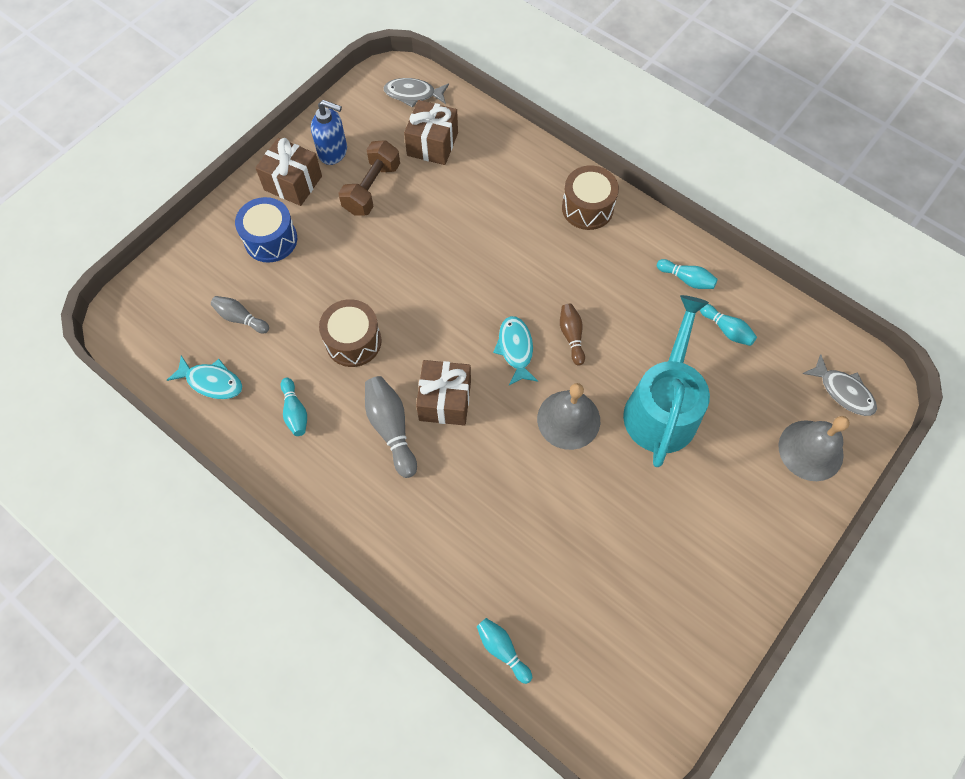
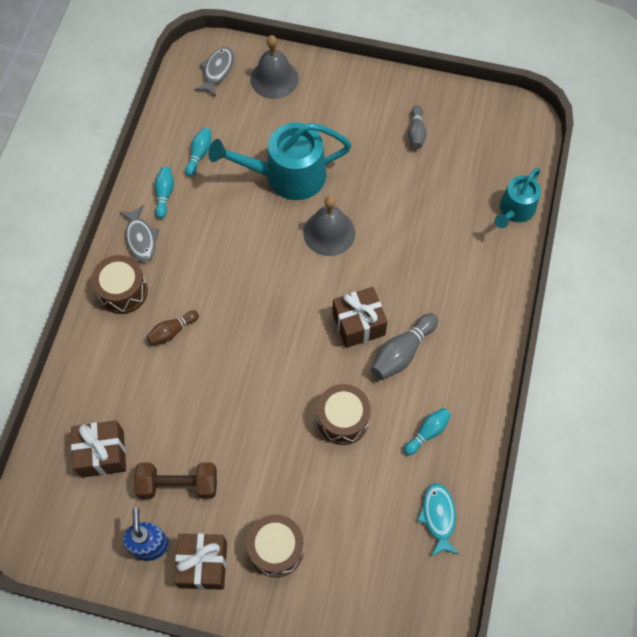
camera: 115 degrees left, 0 degrees up
(240, 318) = (368, 528): grey bowling pin -> grey bowling pin (416, 132)
(271, 239) = (276, 549): blue drum -> brown drum
(413, 94) = (45, 503): grey fish -> grey fish (141, 238)
(502, 649) = (515, 210): turquoise bowling pin -> turquoise watering can
(515, 349) = (288, 292): turquoise fish -> none
(571, 336) = (256, 257): brown bowling pin -> brown bowling pin (172, 331)

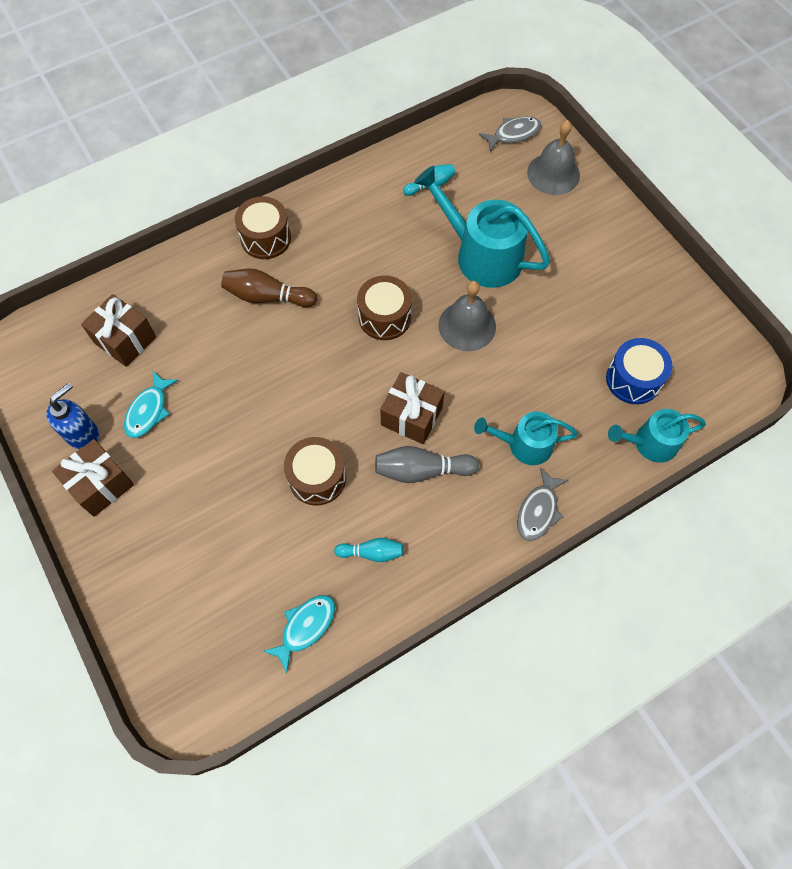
camera: 45 degrees right, 0 degrees up
(141, 238) = (320, 211): grey fish -> grey fish (538, 511)
(164, 195) = (372, 194): turquoise bowling pin -> none
(172, 331) = (267, 297): brown bowling pin -> brown bowling pin, size x1.58
(178, 485) = (149, 410): brown dumbbell -> turquoise fish
(276, 549) = (161, 525): brown drum -> brown drum (384, 317)
(416, 132) = (630, 308): grey bowling pin -> none
(445, 278) = (524, 444): none -> turquoise watering can
(465, 178) = (633, 379): none -> blue drum

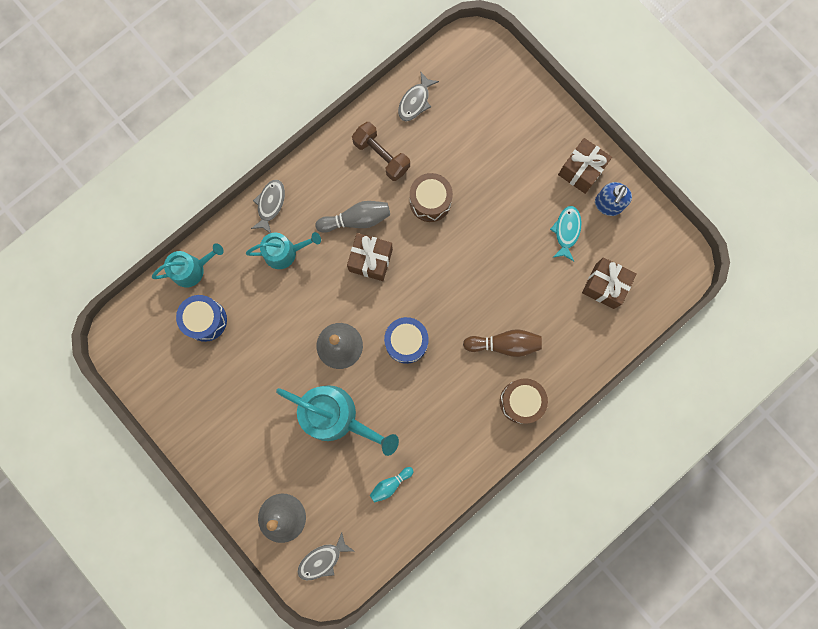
camera: 170 degrees right, 15 degrees up
(305, 627) = (415, 101): turquoise fish -> grey fish
(371, 552) = (381, 156): turquoise bowling pin -> brown dumbbell
(384, 317) = (406, 342): brown drum -> blue drum

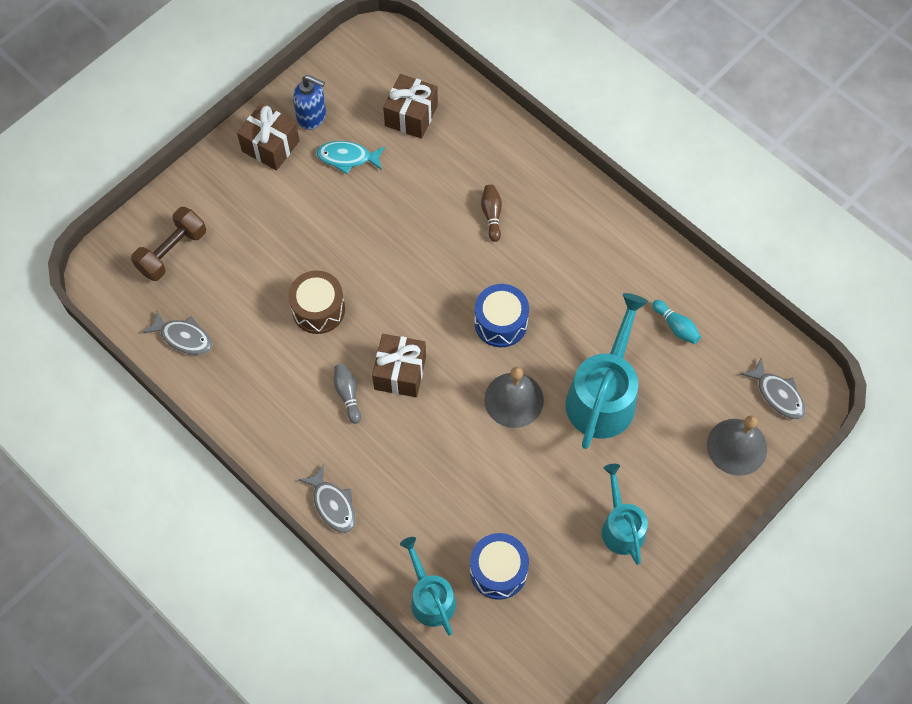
camera: 95 degrees left, 15 degrees down
(270, 204) = (333, 504): grey fish -> grey fish turned 135 degrees counterclockwise
(284, 252) = (397, 479): turquoise watering can -> turquoise watering can (621, 527)
(356, 220) = (347, 394): grey bowling pin -> grey bowling pin, size x0.63
(381, 156) = (260, 372): brown dumbbell -> brown dumbbell (172, 251)
(504, 344) = (492, 215): brown bowling pin -> brown bowling pin, size x0.63
(521, 401) = (557, 194): brown drum -> none

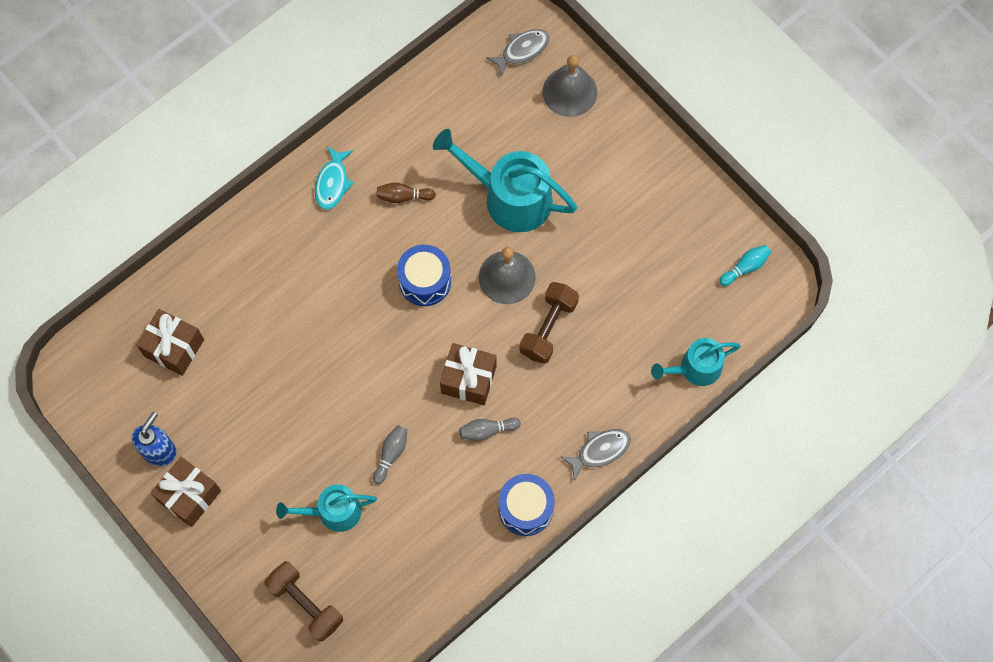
camera: 85 degrees left, 5 degrees up
(183, 337) = (408, 592): grey fish -> none
(318, 309) = (391, 454): brown drum -> grey bowling pin
(347, 158) = (216, 416): turquoise fish -> turquoise fish (332, 183)
(462, 444) = (548, 328): none -> brown dumbbell
(492, 215) = (304, 278): brown bowling pin -> brown bowling pin (403, 196)
(498, 571) = (673, 307): blue drum -> blue drum (525, 508)
(621, 527) = (638, 198): turquoise watering can -> turquoise watering can (333, 512)
(676, 326) = (445, 125): turquoise bowling pin -> turquoise bowling pin (745, 267)

